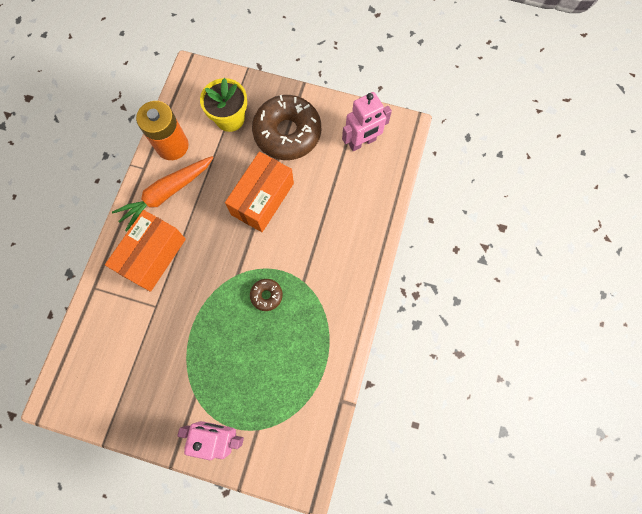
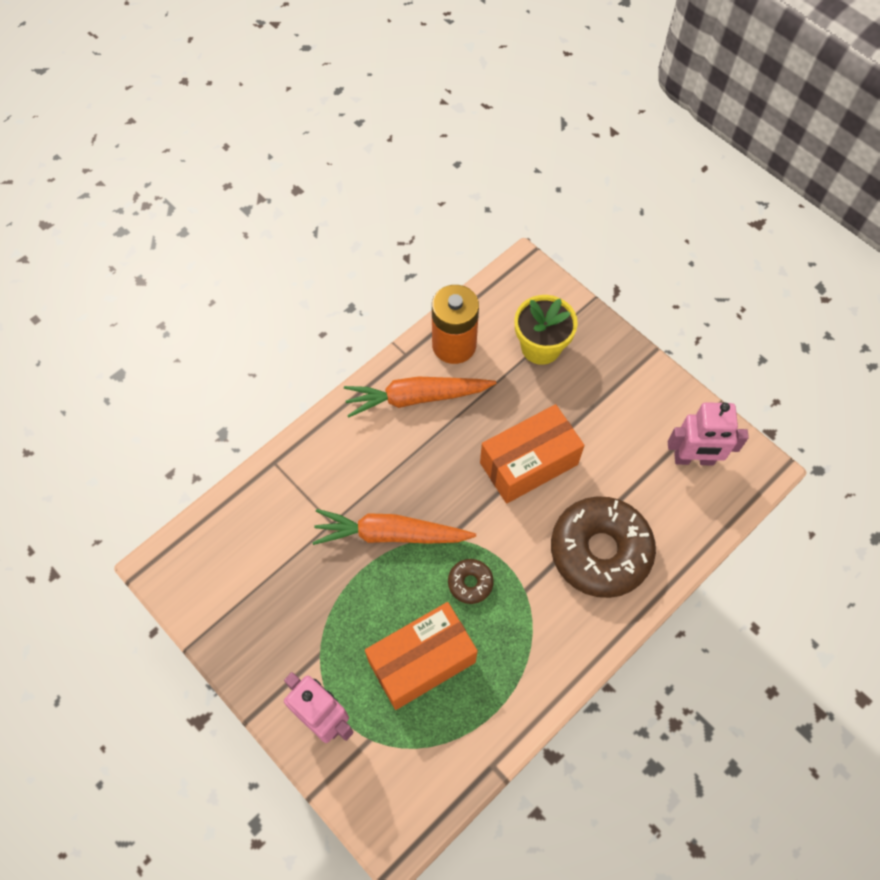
camera: 30 degrees right, 10 degrees down
(153, 256) = (361, 462): orange box -> orange box (422, 661)
(198, 292) = (390, 534): none -> orange carrot
(287, 133) = (603, 399): brown donut -> brown donut (600, 551)

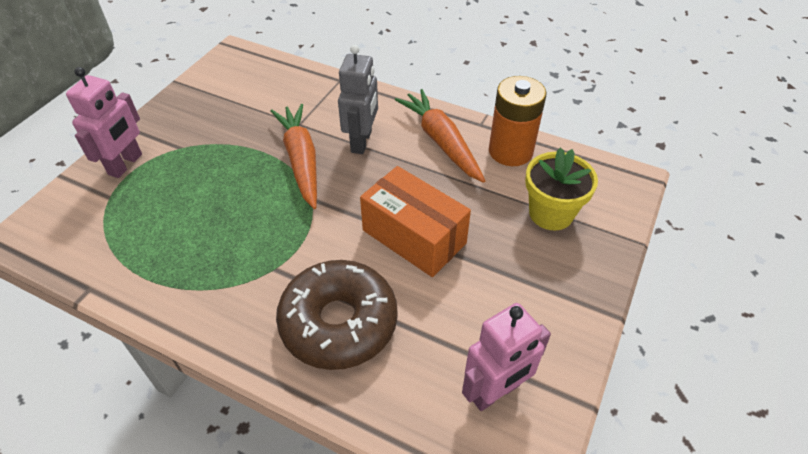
camera: 70 degrees right, 15 degrees down
(386, 469) = (362, 141): none -> grey robot
(422, 661) = (185, 211): orange box -> none
(470, 583) = (270, 225): brown donut -> none
(694, 459) = (495, 392): pink robot -> pink robot turned 105 degrees counterclockwise

